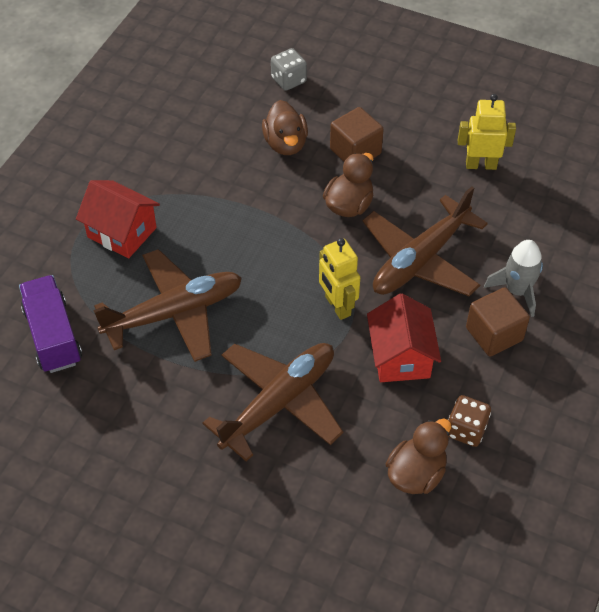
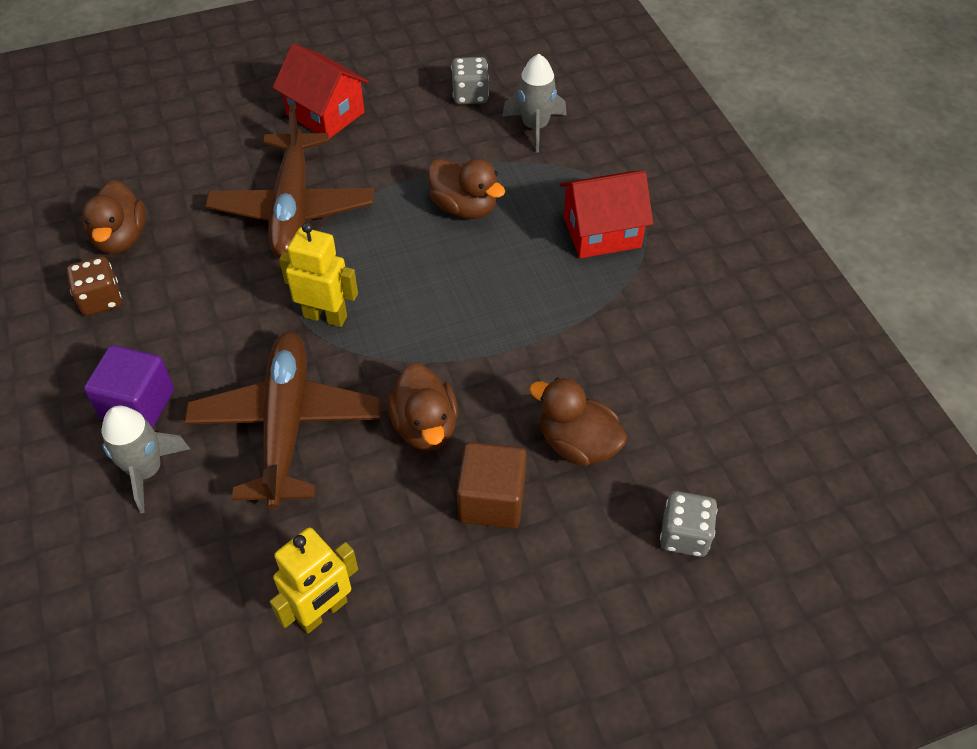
camera: 135 degrees right, 0 degrees up
(53, 336) = (535, 127): purple truck -> grey rocket
(55, 401) = (470, 95): none -> grey dice
(175, 313) = (464, 207): brown plane -> brown duck
(400, 356) = (218, 316): red house -> red house (325, 114)
(494, 334) = (138, 404): brown cube -> purple cube

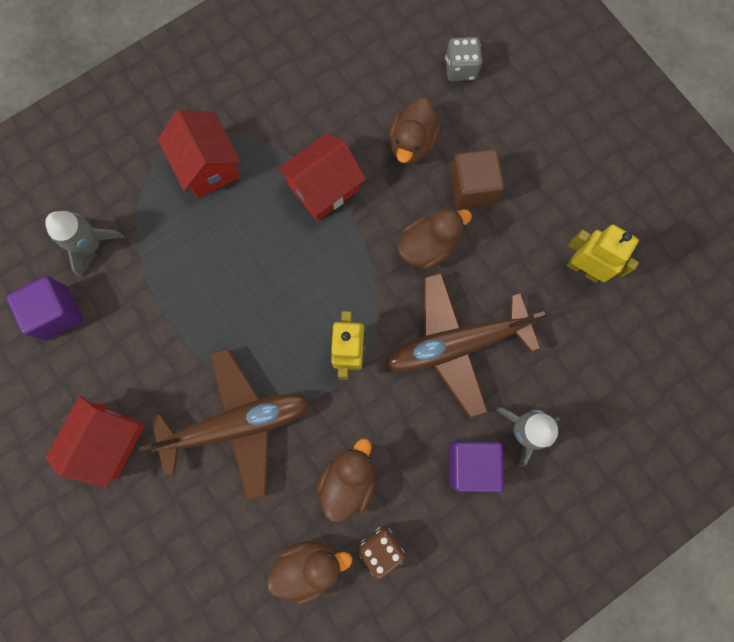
camera: 105 degrees left, 25 degrees up
(464, 207) = (204, 279): brown duck -> brown duck (348, 480)
(470, 95) = (57, 313): grey dice -> purple cube
(542, 334) = (323, 188): none -> red house

